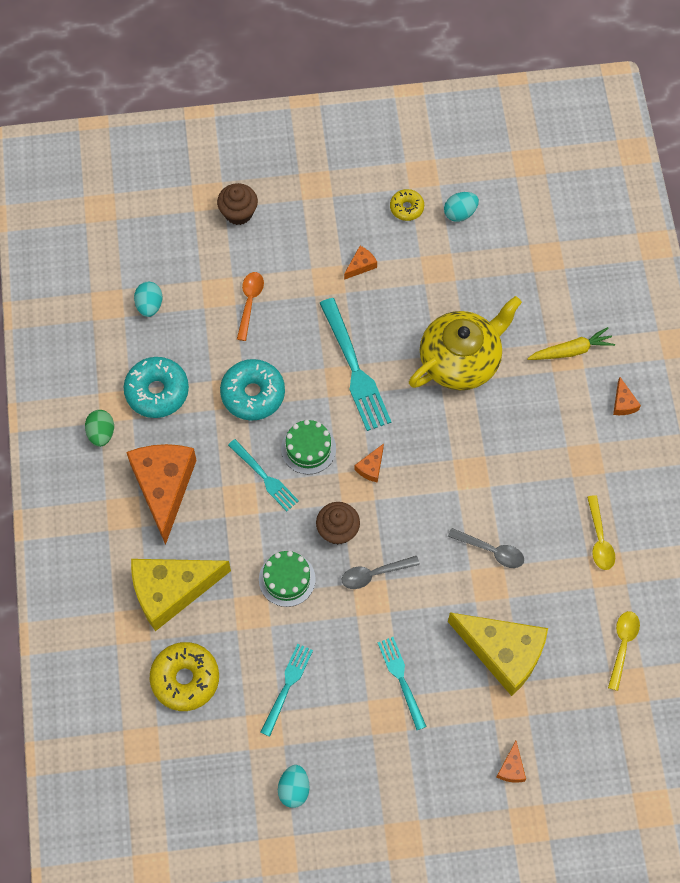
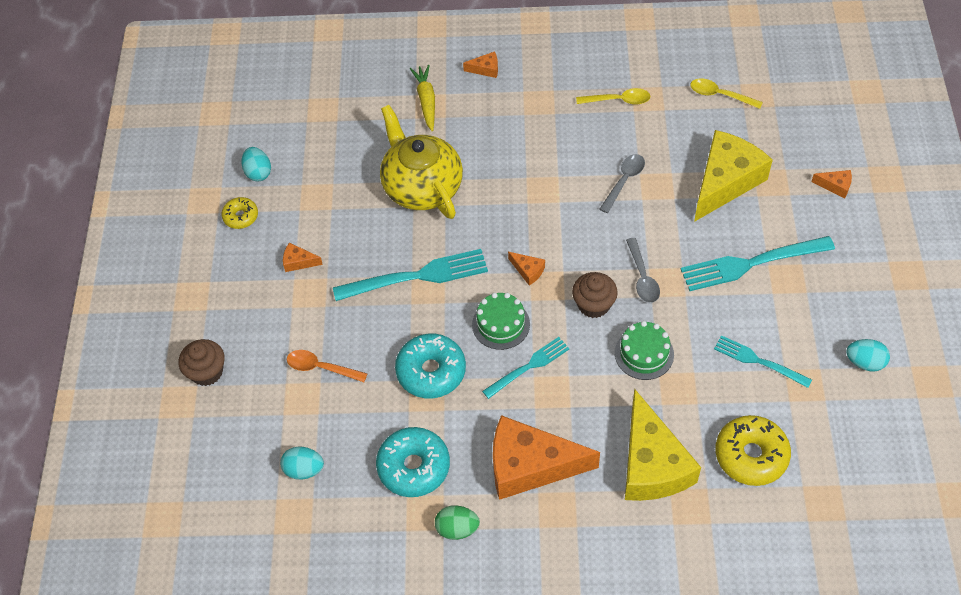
camera: 80 degrees left, 10 degrees down
(361, 265) = (298, 262): orange cheese -> orange cheese turned 45 degrees counterclockwise
(401, 679) = (751, 263): turquoise fork -> turquoise fork, size x1.64

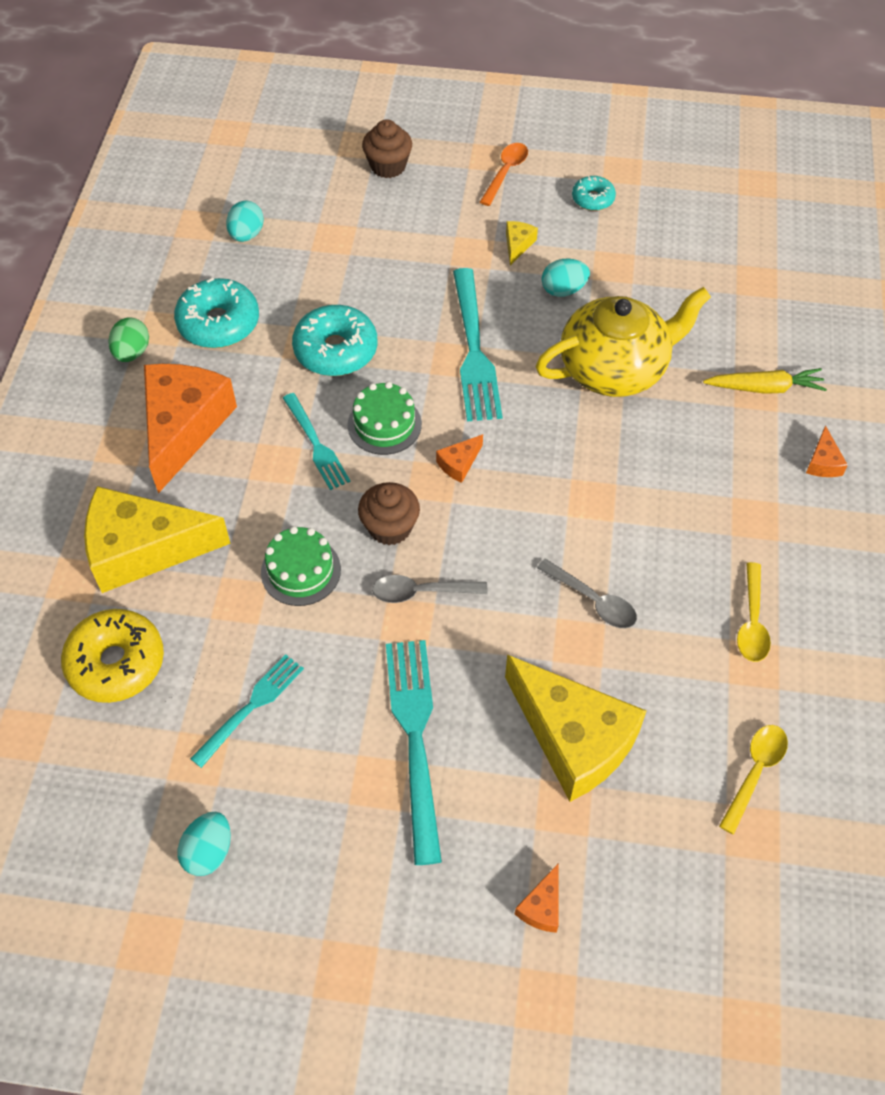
camera: 95 degrees right, 0 degrees up
(241, 216) = (593, 199): yellow donut -> turquoise donut
(258, 172) = (658, 216): turquoise egg -> turquoise egg (563, 290)
(298, 262) = (517, 245): orange cheese -> yellow cheese
(321, 368) = (368, 256): orange spoon -> orange spoon (505, 173)

